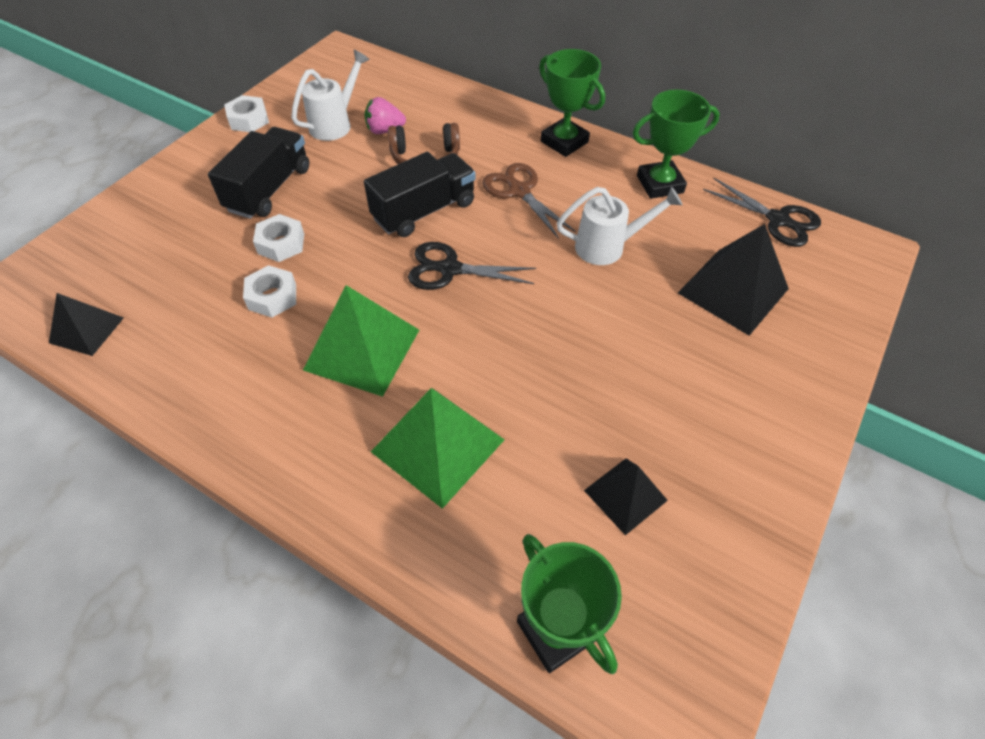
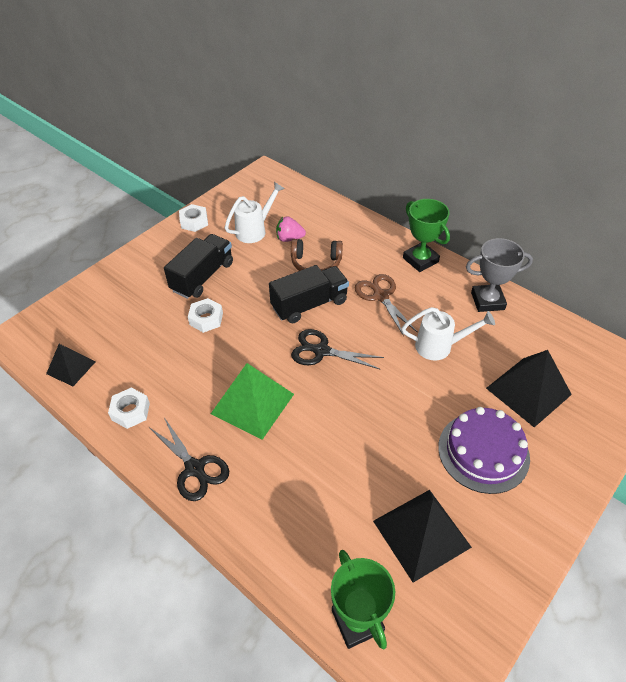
camera: 10 degrees right, 5 degrees down
(272, 297) = (196, 358): white nut -> white nut (130, 411)
(438, 445) = (295, 480): green pyramid -> none
(625, 495) = (421, 533): black pyramid -> black pyramid, size x1.68
(660, 184) = (487, 301): green trophy -> grey trophy
(689, 375) = (483, 452): none -> purple cake
(777, 220) = (574, 339): black scissors -> black scissors (194, 468)

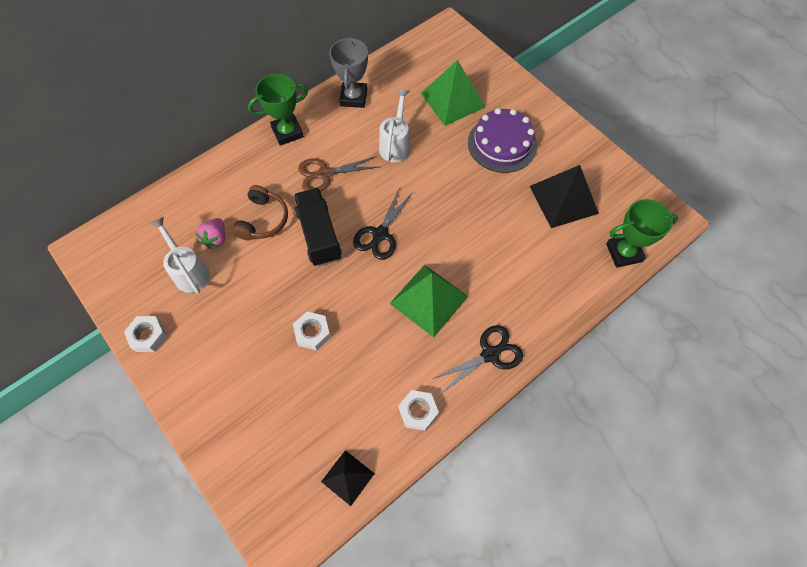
camera: 80 degrees left, 15 degrees up
(202, 277) = (248, 332): black truck -> none
(528, 391) = (453, 100): black pyramid -> green pyramid

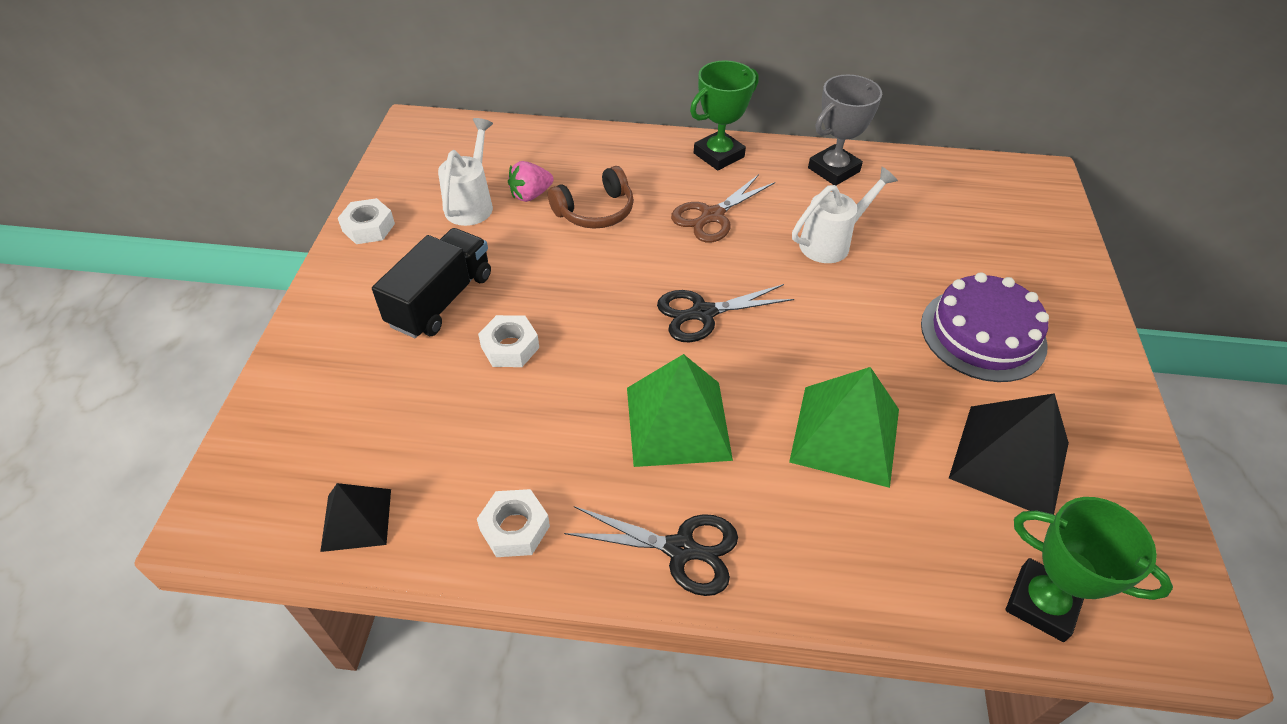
camera: 45 degrees right, 15 degrees down
(287, 132) = (718, 155): green trophy -> green trophy turned 60 degrees counterclockwise
(319, 235) = (634, 264): black truck -> black truck (441, 300)
(325, 174) = (712, 216): brown scissors -> brown scissors turned 75 degrees counterclockwise
(453, 100) = (963, 246): green pyramid -> green pyramid (845, 435)

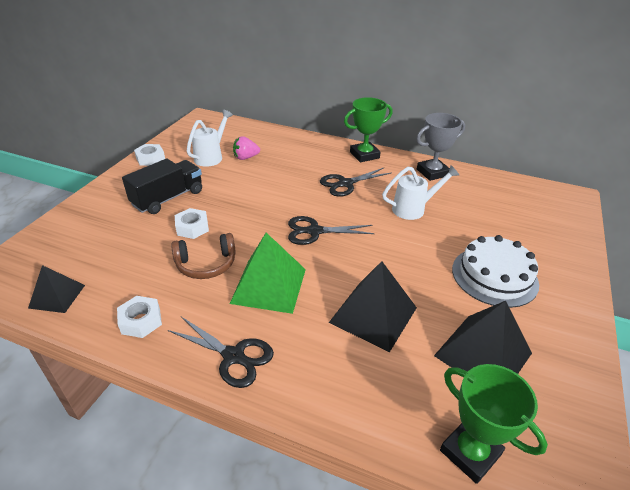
camera: 15 degrees right, 10 degrees down
(595, 211) = (278, 171): brown headphones -> brown headphones (206, 264)
(712, 216) = (345, 184): brown scissors -> black scissors
(845, 435) = (373, 315): green pyramid -> black pyramid
(983, 334) = (494, 276): purple cake -> white cake

